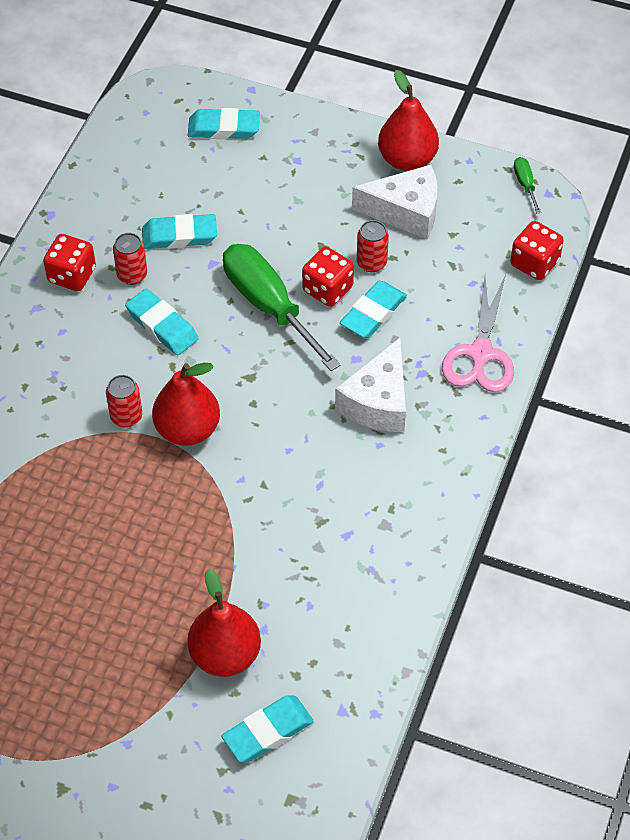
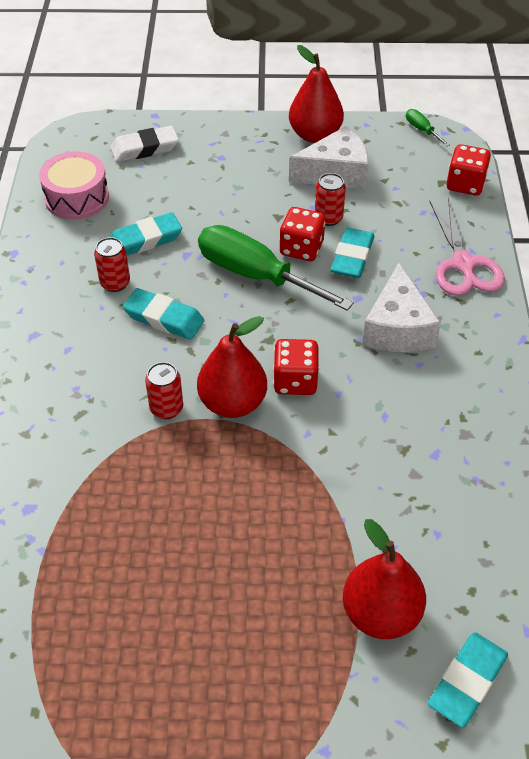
camera: 20 degrees left, 5 degrees down
(72, 275) = (56, 298): red dice -> red dice (295, 381)
(133, 169) = (77, 198): none -> pink drum
(224, 128) = (145, 148): turquoise eraser -> white eraser

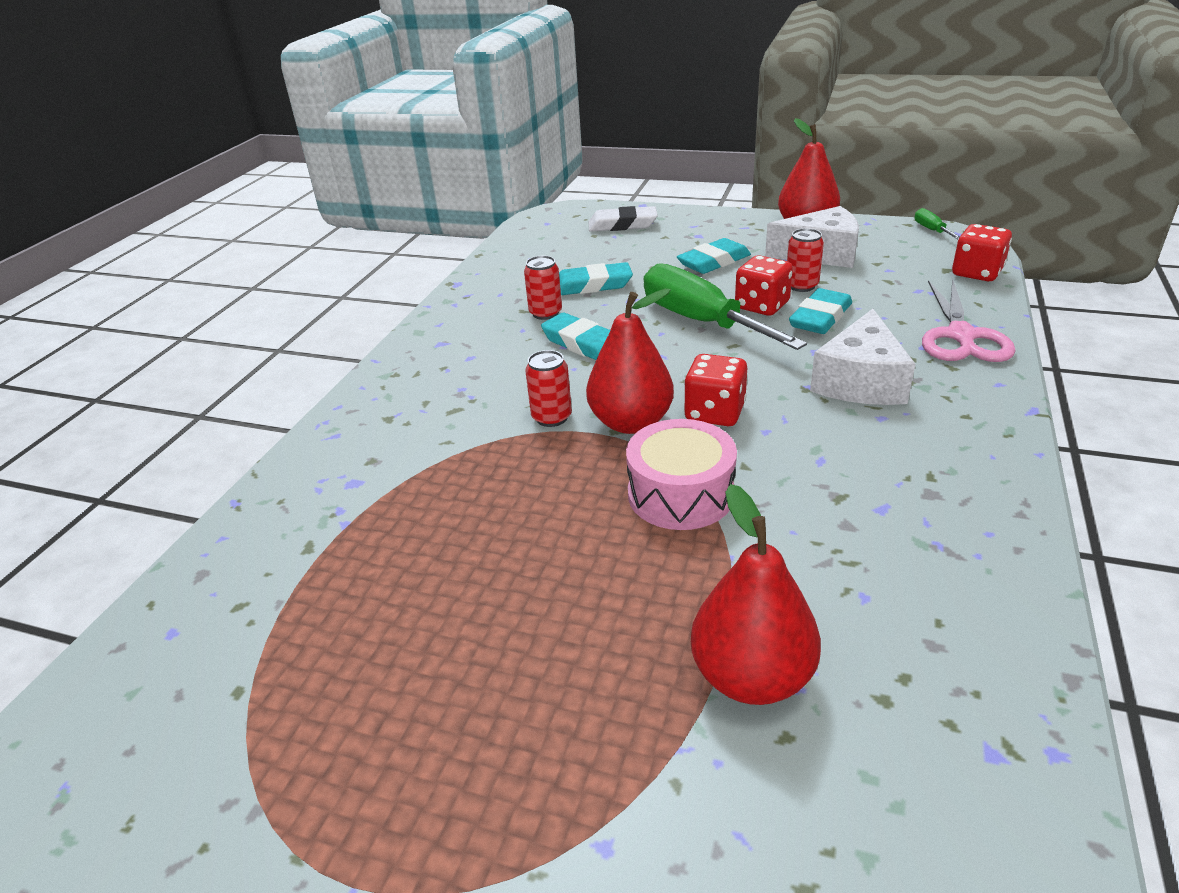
camera: 20 degrees right, 15 degrees down
(77, 198) = (539, 252): pink drum -> pink drum (680, 494)
(467, 682) = (870, 803): turquoise eraser -> turquoise eraser (714, 262)

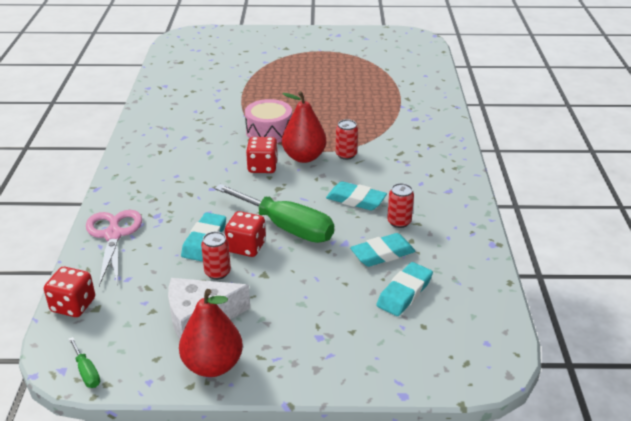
camera: 160 degrees right, 0 degrees up
(622, 225) = (404, 347): white eraser -> none
(714, 262) = (293, 295): turquoise eraser -> turquoise eraser (404, 293)
(751, 677) = (232, 89): red pear -> none
(860, 381) = (184, 194): white cheese -> none

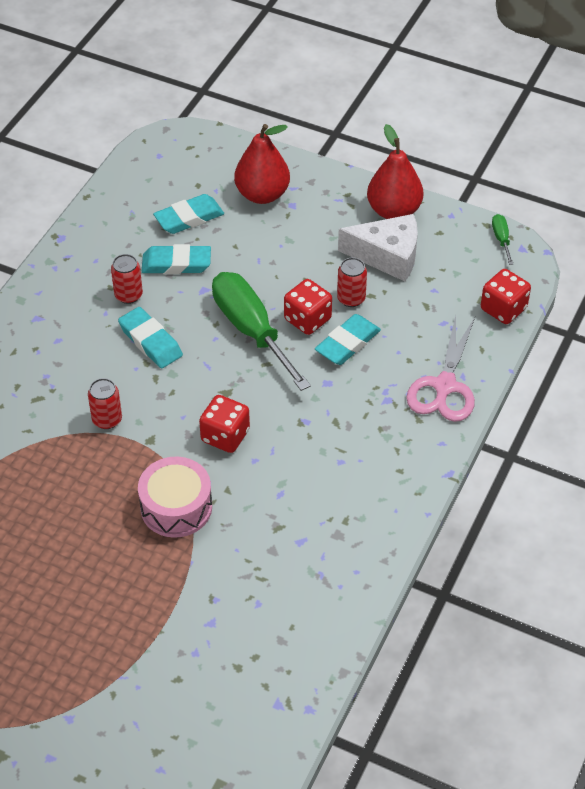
camera: 155 degrees left, 15 degrees up
(304, 157) = (162, 435): red pear -> red pear (262, 194)

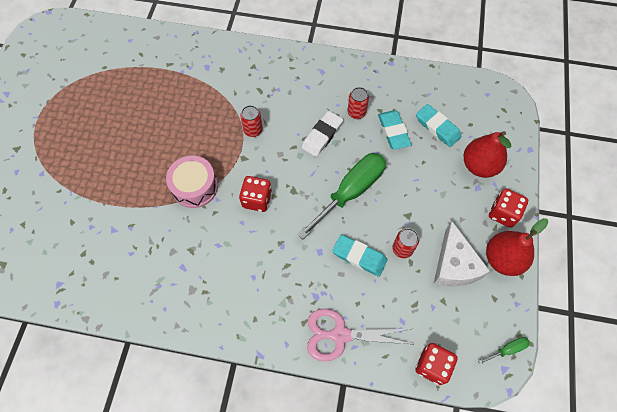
camera: 75 degrees right, 15 degrees up
(150, 341) = (322, 135): turquoise eraser -> white eraser
(307, 319) = (372, 225): red dice -> red dice (503, 213)

